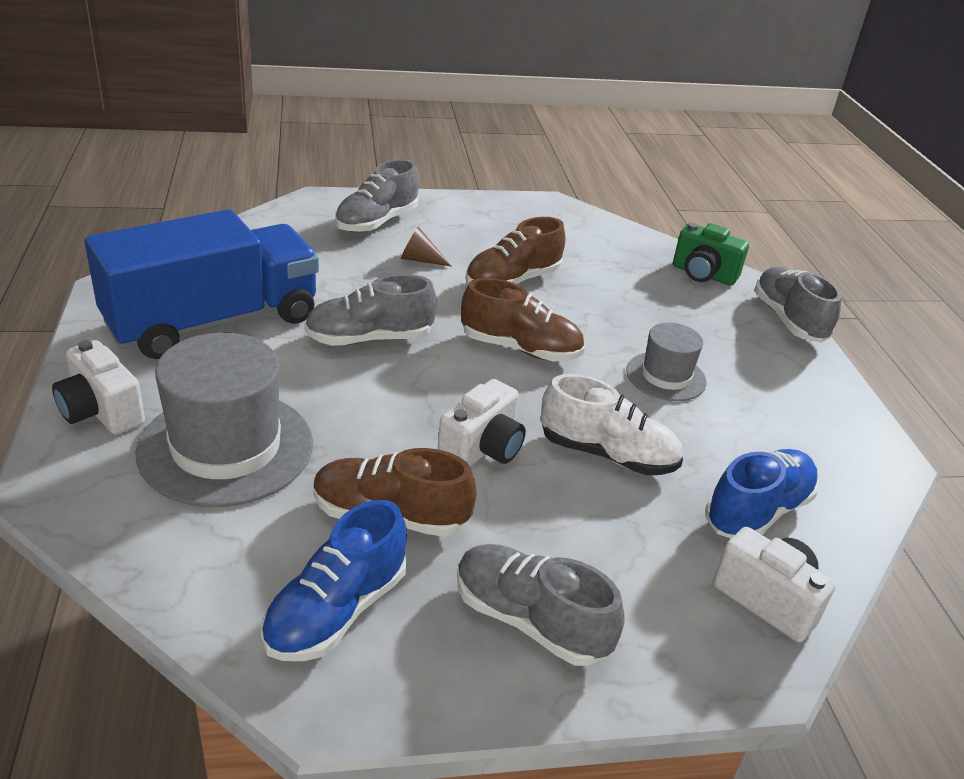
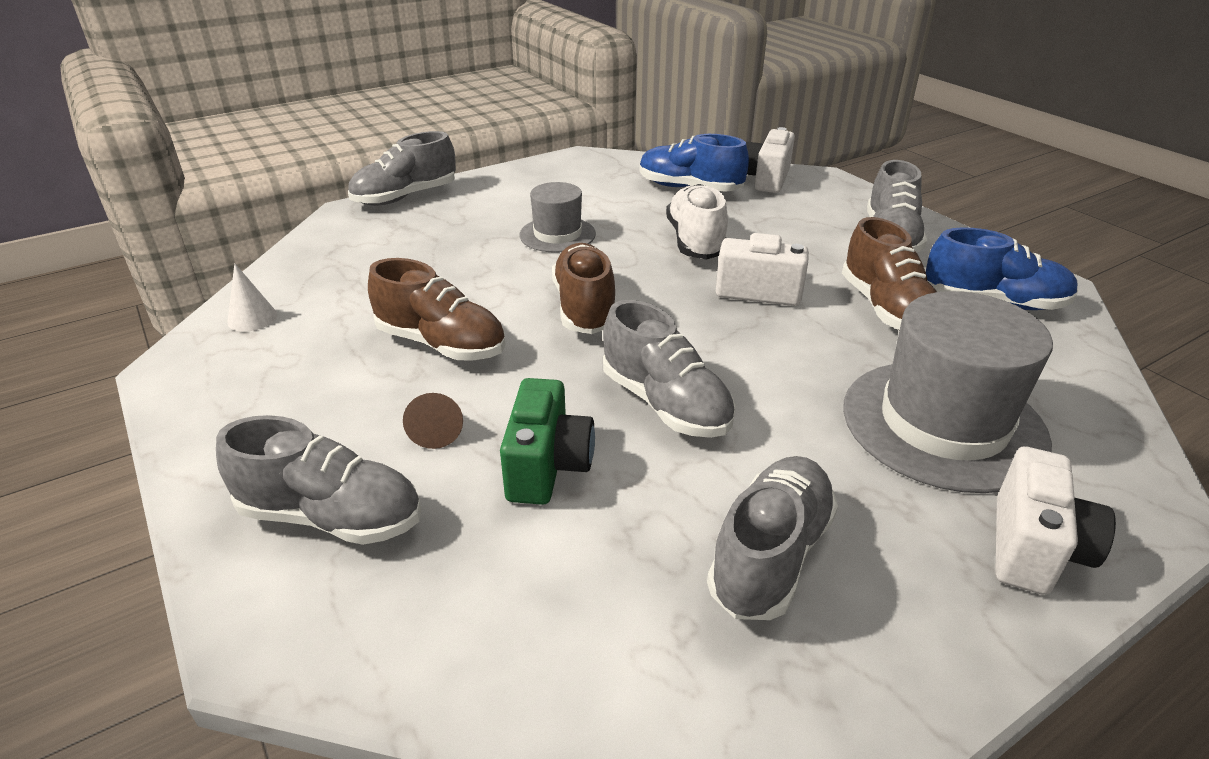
camera: 110 degrees left, 0 degrees up
(213, 322) = (770, 555): blue truck -> grey shoe
(594, 229) = (252, 318): none -> white cone
(703, 274) = (339, 241): green camera -> green camera (547, 466)

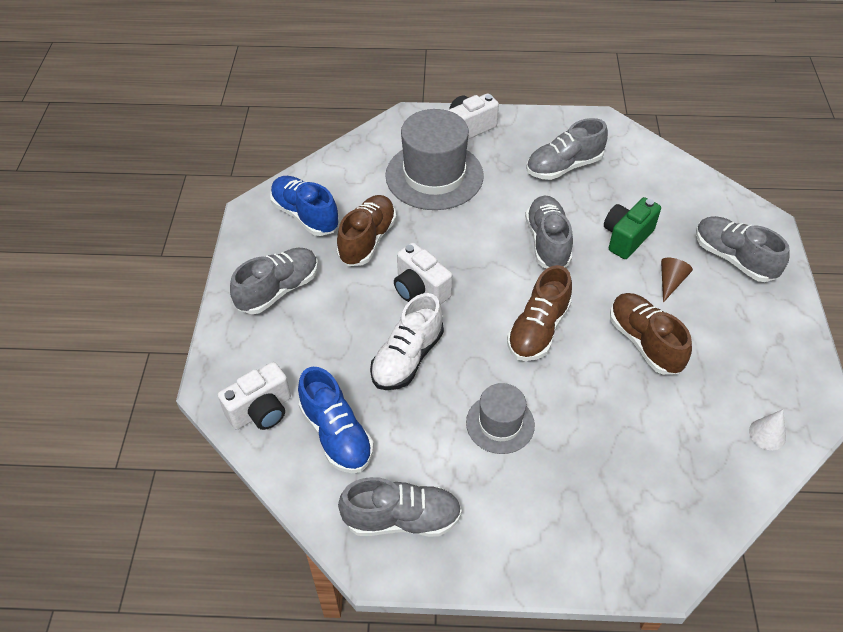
camera: 145 degrees left, 15 degrees up
(405, 197) = (600, 573): grey shoe -> grey shoe (402, 519)

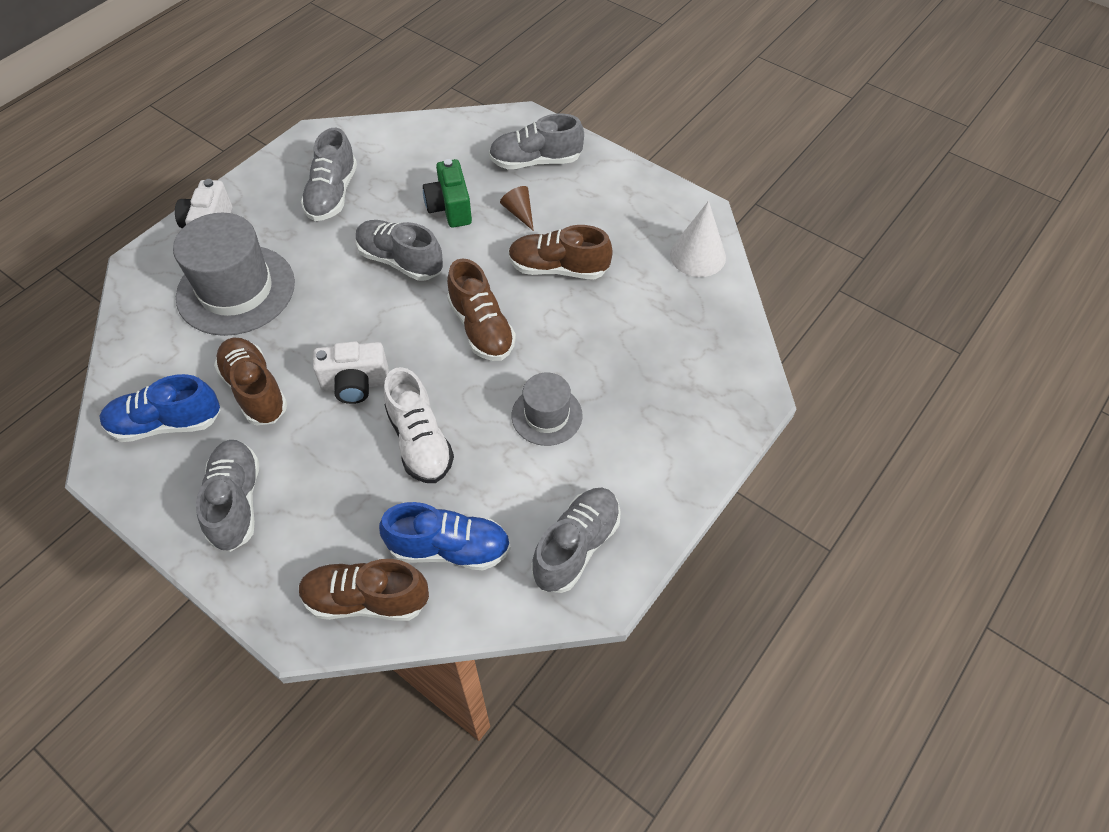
camera: 55 degrees left, 5 degrees up
(261, 411) = (366, 600): white camera -> brown shoe
(767, 434) = (697, 255): white cone -> white cone, size x1.71

